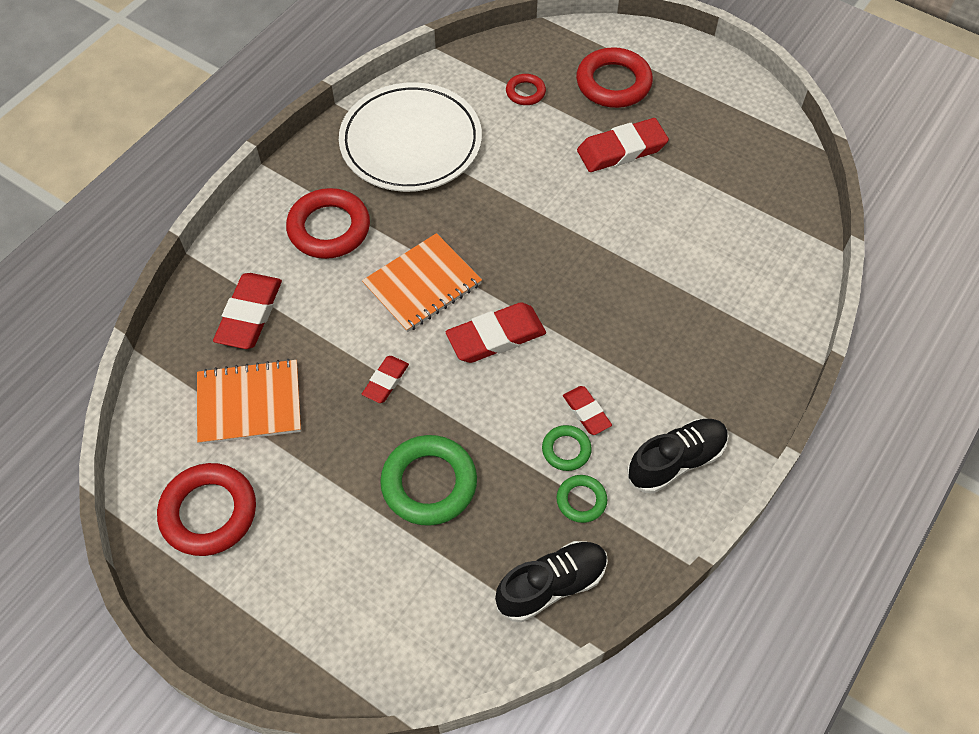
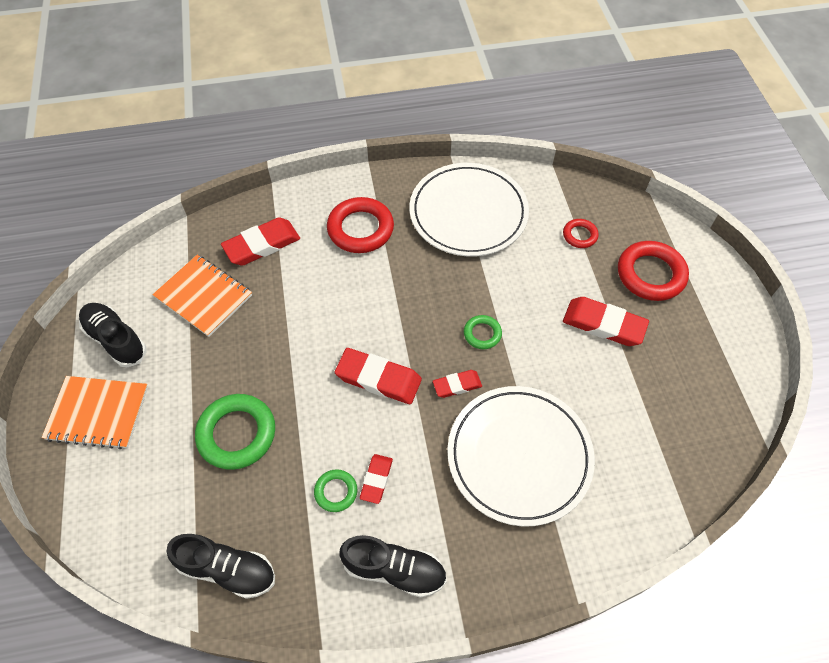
camera: 45 degrees right, 0 degrees up
(209, 512) = (116, 340): red ring -> black shoe
(385, 381) = (285, 349): red eraser -> red eraser (457, 385)
(422, 284) = (373, 308): orange notebook -> orange notebook (98, 413)
(581, 500) = (307, 534): green ring -> green ring (482, 334)
(670, 300) = (519, 456): none -> white plate

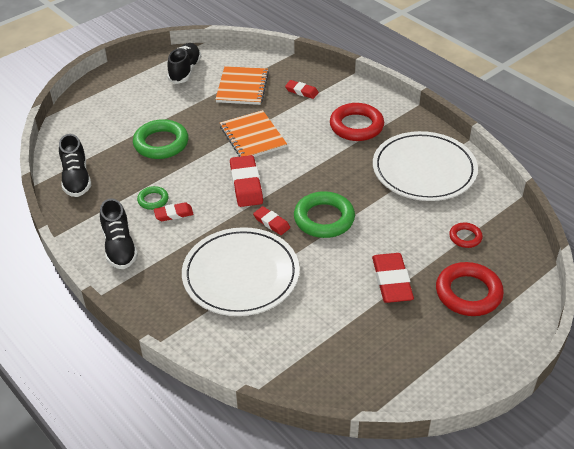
camera: 60 degrees right, 15 degrees down
(98, 413) = (135, 87): orange notebook -> orange notebook (252, 137)
(262, 245) = (301, 91): red eraser -> red eraser, size x0.58
(482, 334) = (324, 219): green ring -> green ring, size x1.91

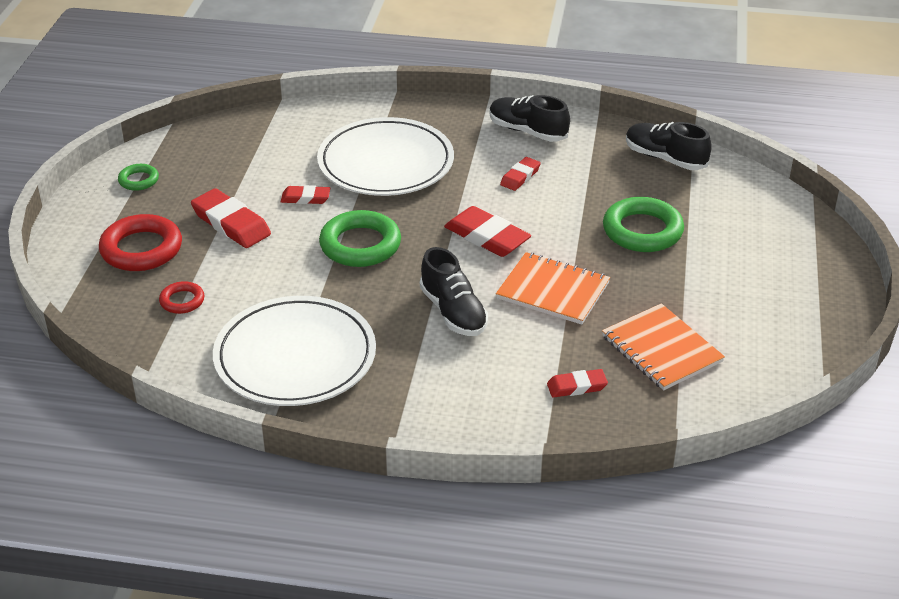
camera: 140 degrees right, 5 degrees down
(153, 200) = (559, 178): green ring -> green ring (138, 180)
(185, 71) = (770, 332): black shoe -> black shoe (453, 312)
(271, 223) = (411, 215): red eraser -> red eraser (305, 198)
(356, 126) = (442, 373): red ring -> none

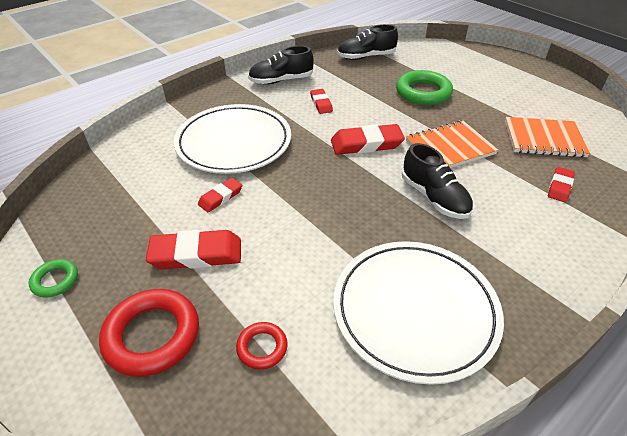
camera: 50 degrees left, 5 degrees up
(360, 245) = (310, 200): green ring -> none
(453, 312) = (434, 197): black shoe -> black shoe turned 45 degrees clockwise

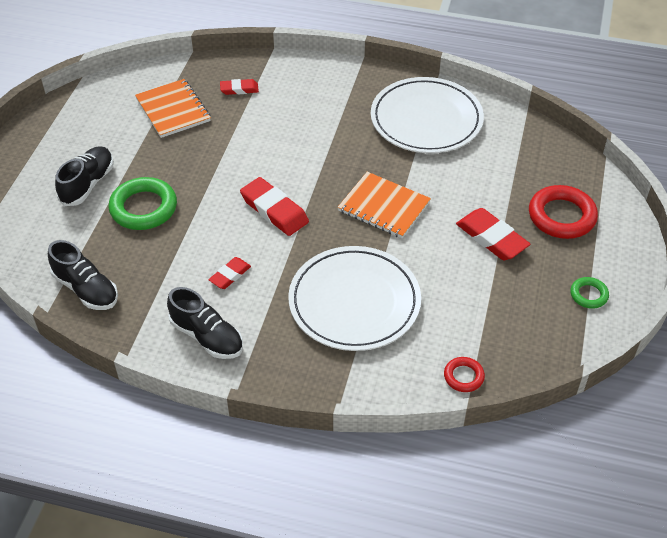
camera: 125 degrees left, 5 degrees up
(220, 197) = (429, 262): red eraser -> none
(262, 347) = (516, 167): red ring -> red ring (463, 376)
(434, 197) = (312, 145): black shoe -> black shoe (88, 184)
(450, 147) = (234, 158): orange notebook -> orange notebook (383, 207)

